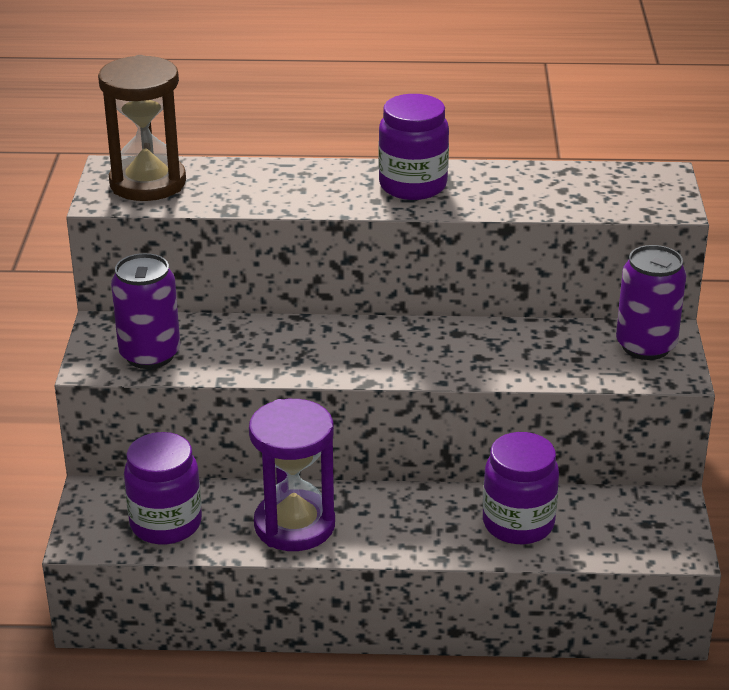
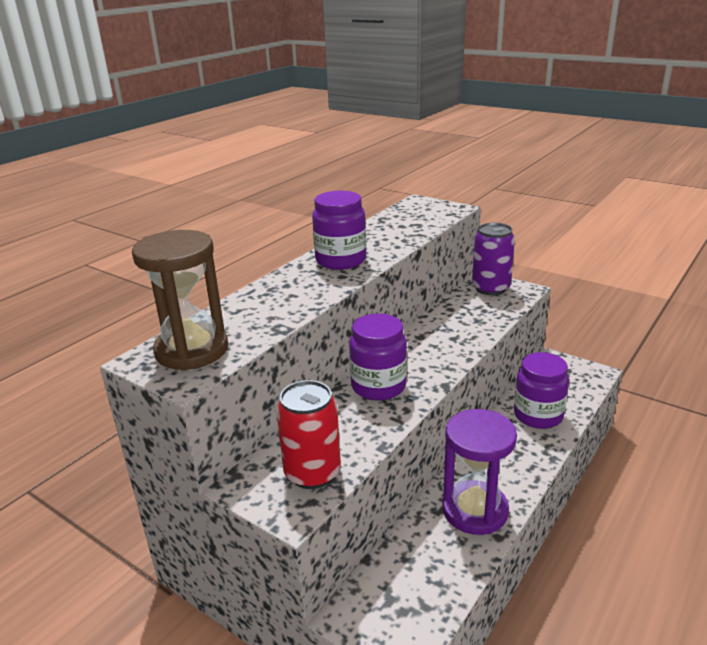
camera: 55 degrees left, 5 degrees down
(150, 355) = (312, 473): purple can -> red can
(166, 524) = (423, 583): purple jar -> purple jar (378, 386)

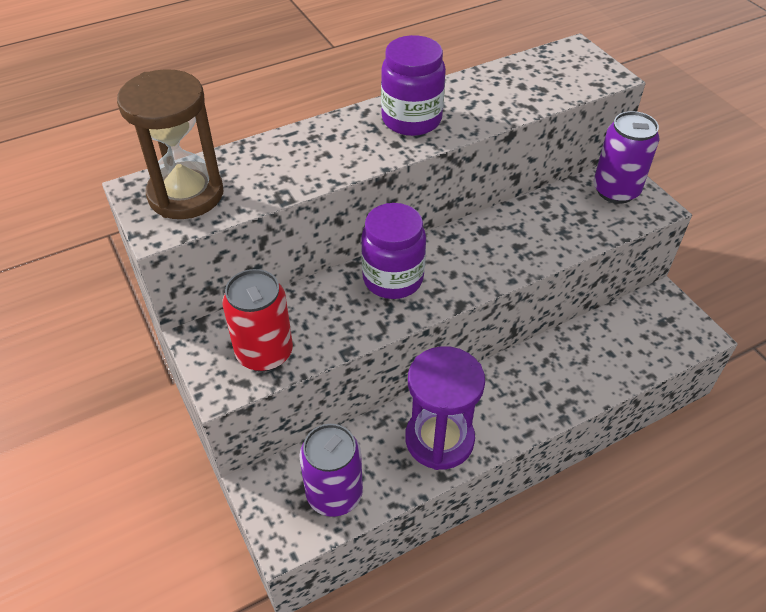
camera: 25 degrees right, 20 degrees up
(421, 590) = (334, 494): none -> purple can
(538, 415) = (587, 361): purple jar -> none

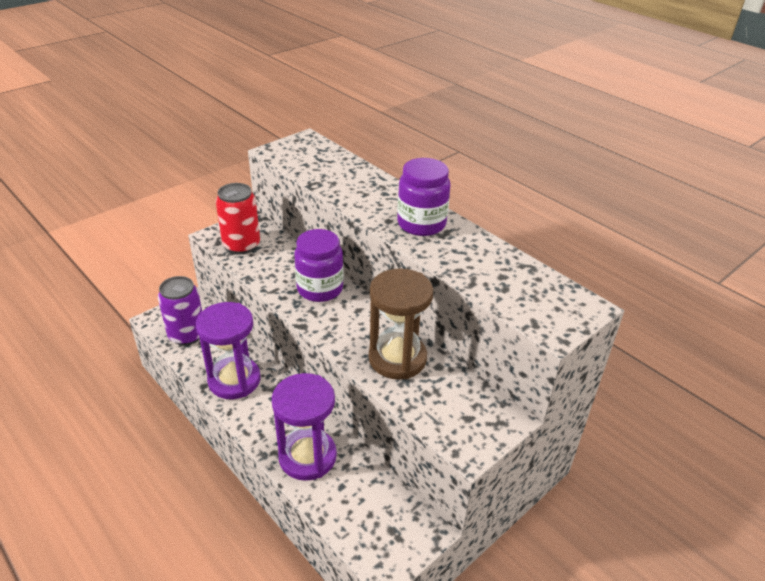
camera: 75 degrees right, 10 degrees down
(186, 194) = (305, 153): brown hourglass -> brown hourglass (397, 358)
(570, 376) = (307, 456): none -> purple hourglass
(616, 190) = (480, 416): purple can -> none

